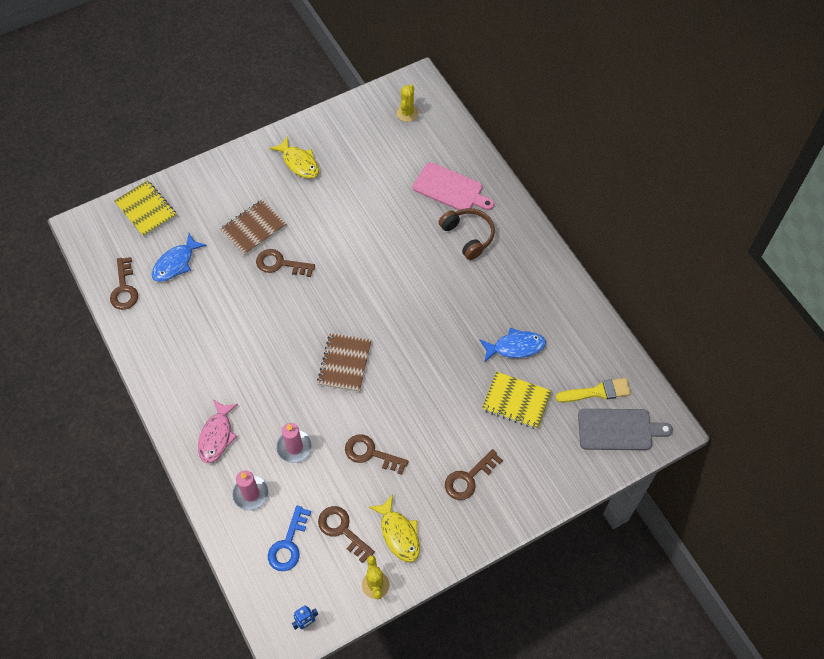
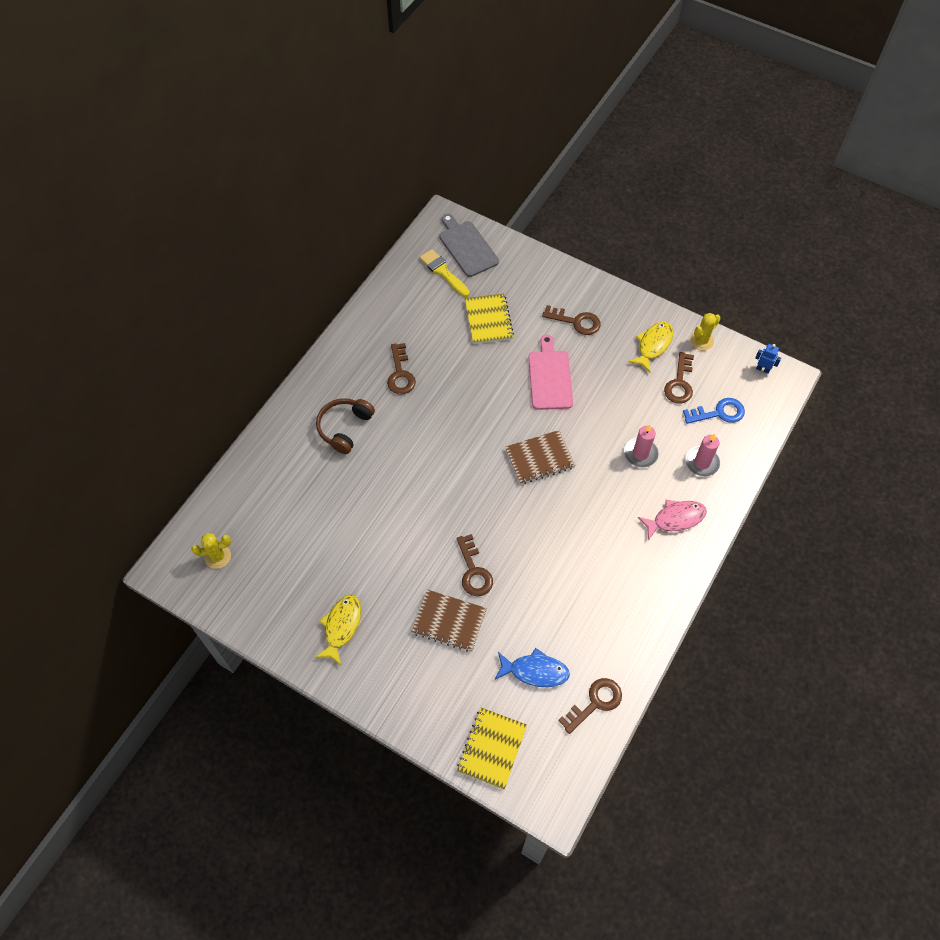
camera: 120 degrees left, 0 degrees up
(370, 453) = (605, 396): brown key -> brown key (400, 374)
(450, 189) = (297, 468): pink cutting board -> pink cutting board (550, 377)
(515, 347) = (438, 342): blue fish -> none

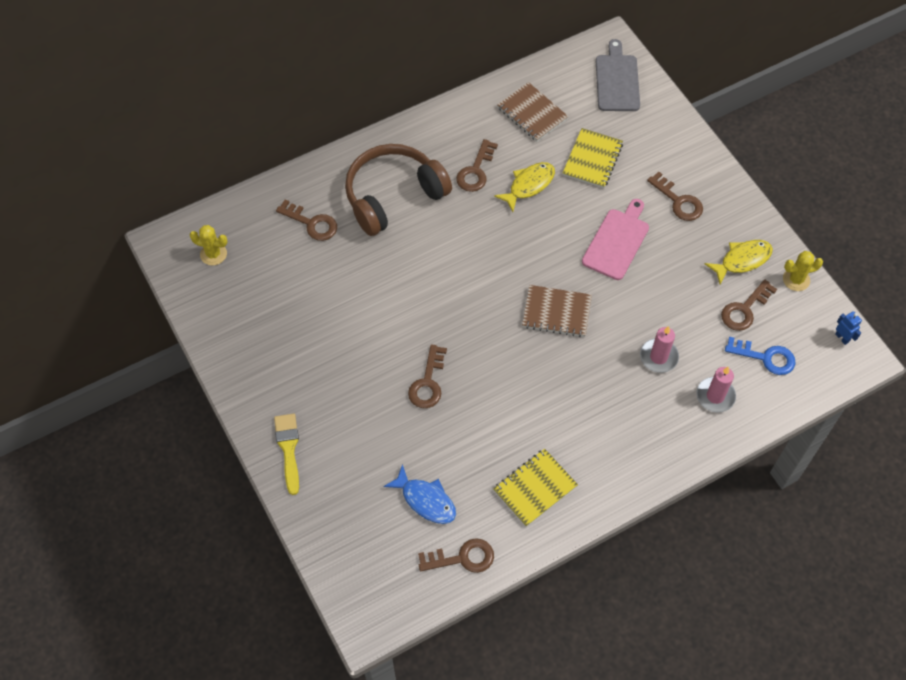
camera: 30 degrees right, 0 degrees up
(289, 486) = (312, 223): none -> brown key
(341, 627) = (280, 369): yellow fish -> yellow fish (529, 185)
(344, 428) = (393, 196): brown headphones -> brown headphones, size x1.65
(443, 272) = (578, 94): yellow brush -> yellow brush (288, 449)
(449, 621) = (377, 415): brown notebook -> brown notebook (532, 113)
(492, 748) = (343, 545): yellow notebook -> yellow notebook (535, 488)
(675, 519) = (652, 435): pink fish -> none

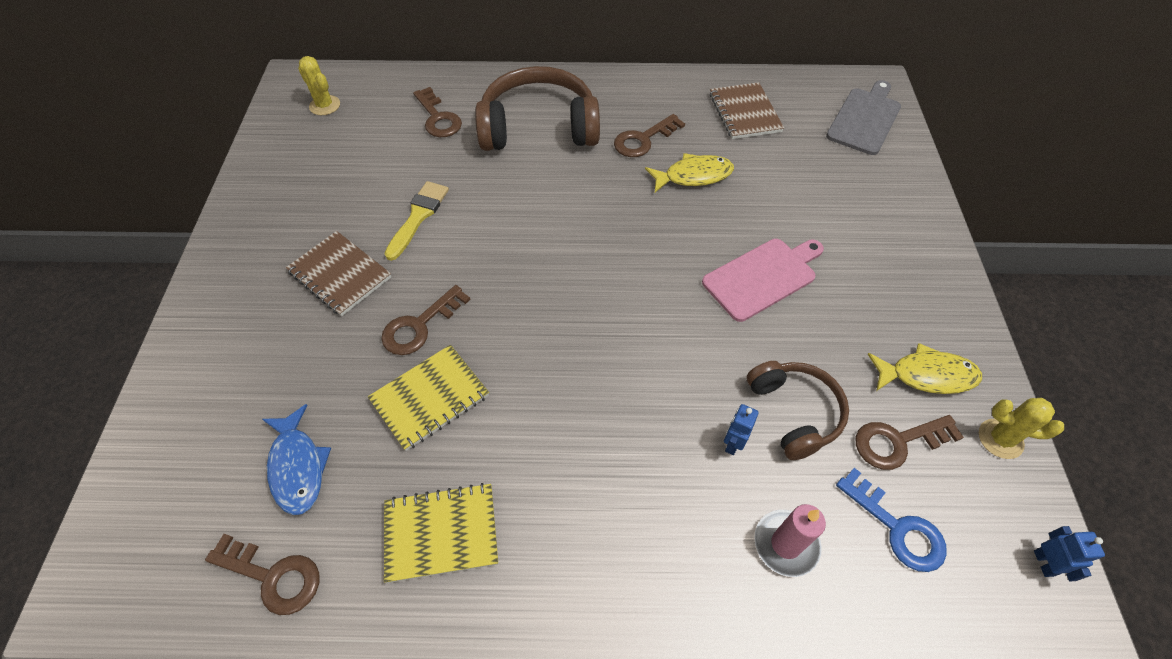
camera: 30 degrees right, 5 degrees down
(288, 449) = (211, 320): yellow brush -> yellow brush (418, 217)
(556, 312) = (632, 321): brown notebook -> brown notebook (340, 275)
(592, 159) = (786, 181): yellow notebook -> yellow notebook (430, 398)
(658, 357) = (732, 443): pink candle -> blue robot
(678, 201) = (872, 267): brown key -> none
(682, 321) = (794, 412): none -> brown headphones

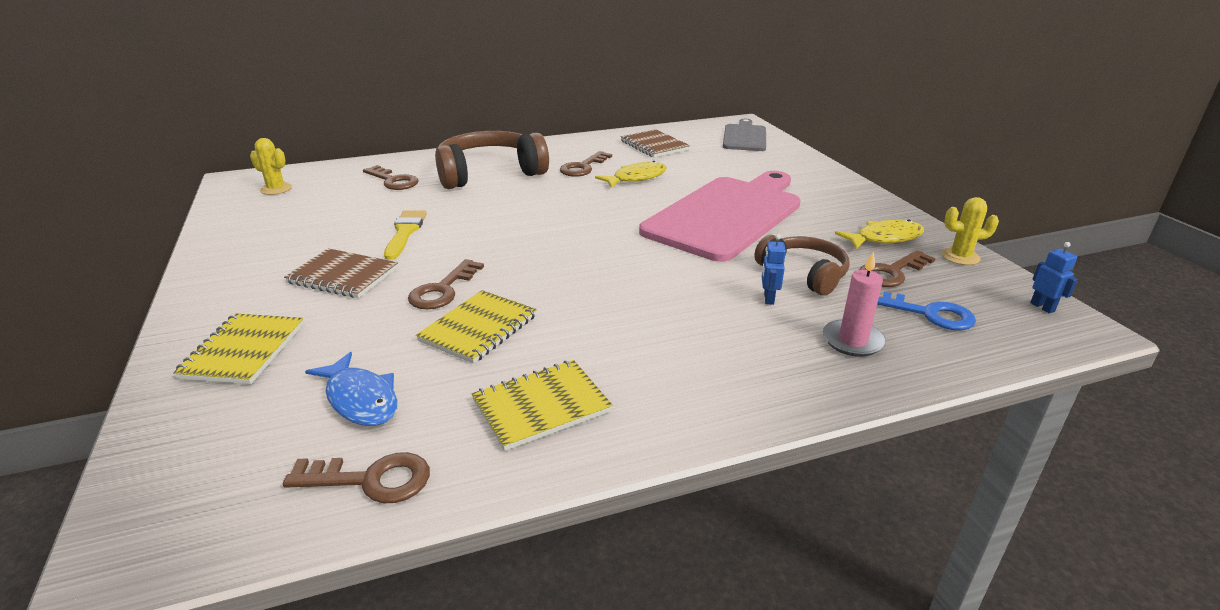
camera: 20 degrees left, 25 degrees down
(227, 365) = (244, 351): none -> yellow notebook
(762, 277) = (726, 215): pink cutting board -> pink cutting board, size x1.85

